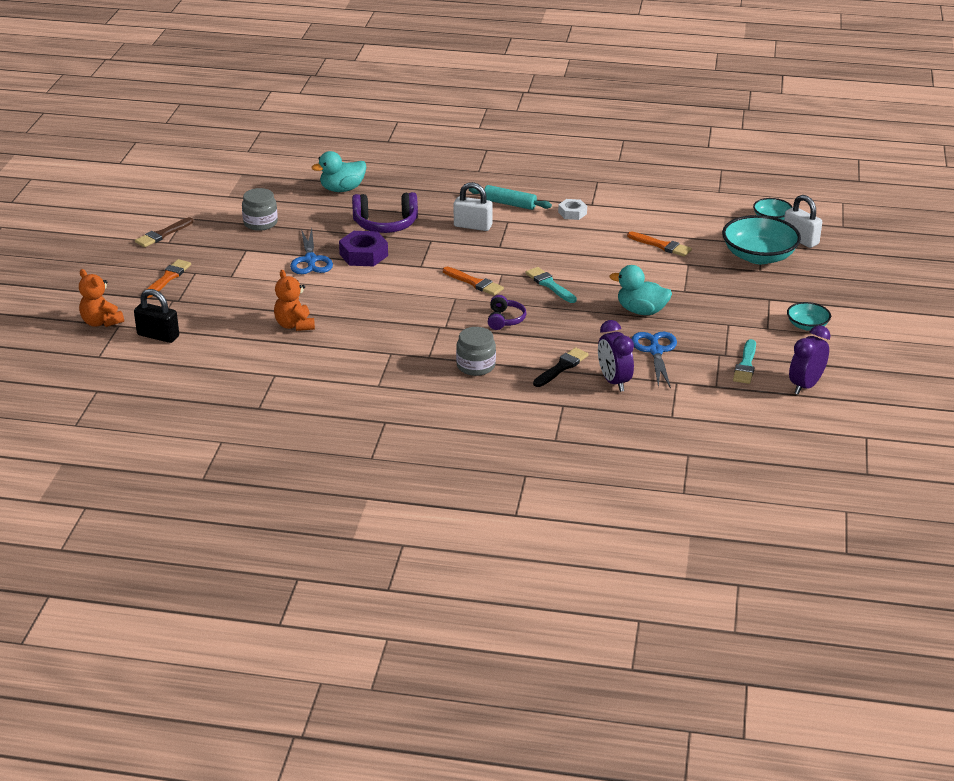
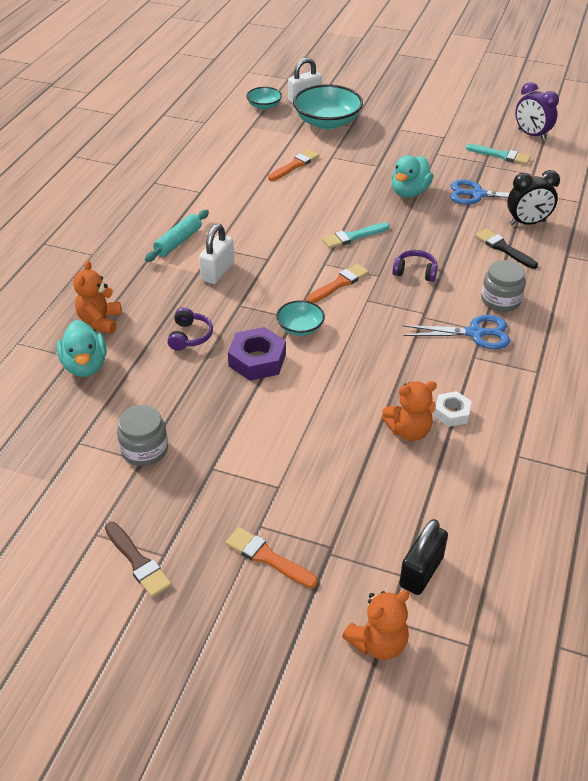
camera: 80 degrees left, 10 degrees up
(310, 260) = (258, 407): blue scissors -> blue scissors (475, 333)
(385, 224) = (190, 336): purple headphones -> purple headphones, size x0.58
(394, 187) = (100, 321): none -> orange teddy bear
(572, 213) = (214, 205): white nut -> white nut (451, 413)
(613, 381) = (527, 223): purple clock -> black clock
(807, 325) = (442, 119): turquoise bowl -> turquoise bowl (300, 327)

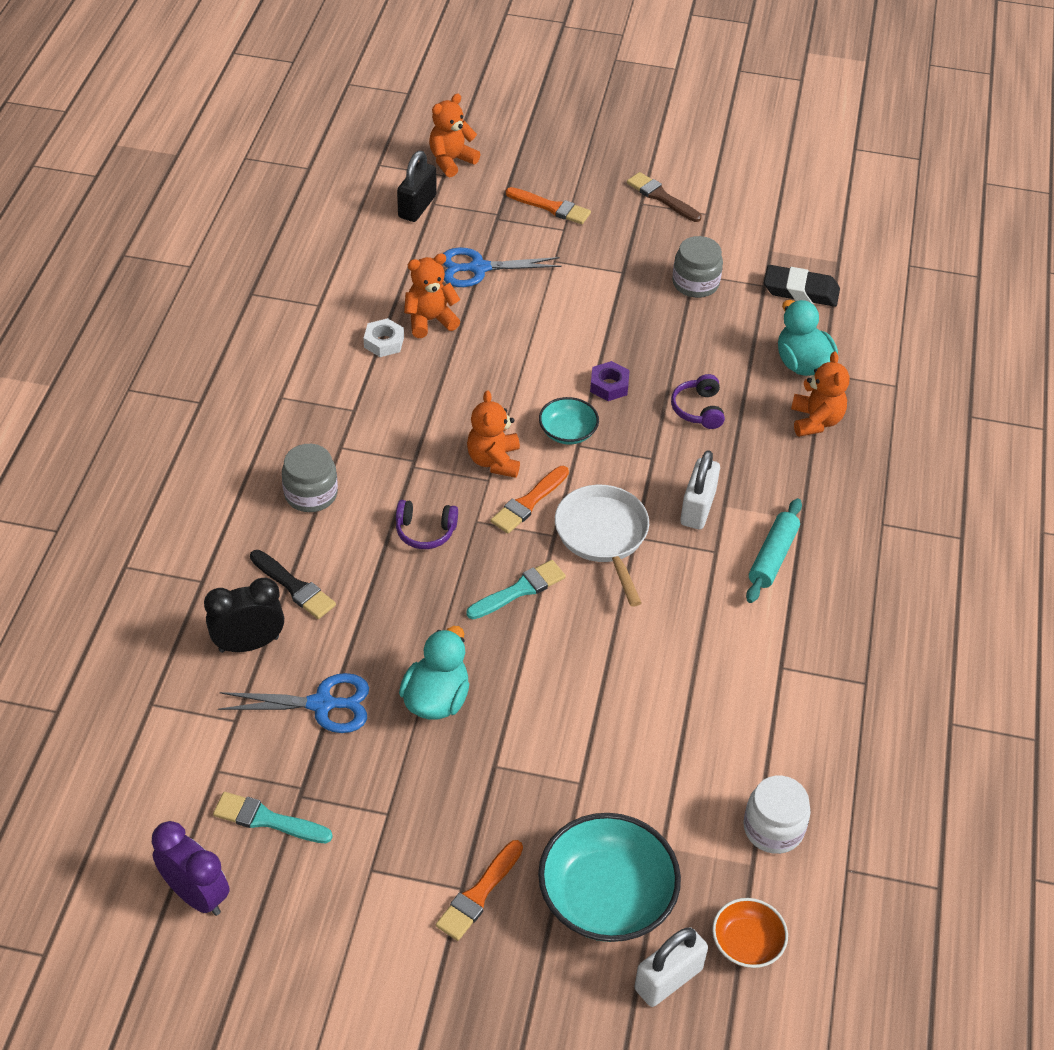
camera: 170 degrees right, 5 degrees up
(47, 433) = (800, 291): none -> black eraser
(235, 136) = (773, 828): none -> white jar
(257, 360) = (609, 385): purple nut -> purple nut, size x0.62
(264, 106) = (747, 943): turquoise bowl -> orange bowl
(290, 261) = (603, 536): none -> white pan
(294, 165) = (642, 751): orange brush -> orange brush (479, 893)
(361, 312) = (494, 461): none -> orange teddy bear
(475, 333) = (349, 441): blue scissors -> blue scissors (478, 268)

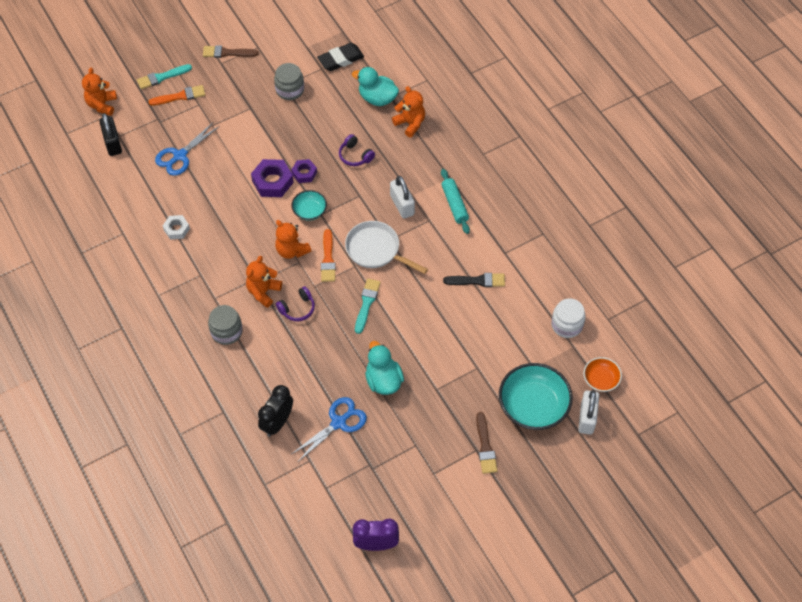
camera: 40 degrees left, 10 degrees up
(268, 820) = (370, 489): turquoise brush -> turquoise brush (162, 77)
(294, 586) = (268, 381): black brush -> black brush (477, 281)
(430, 320) = (186, 201): orange teddy bear -> orange teddy bear (263, 292)
(479, 893) = (485, 446): orange brush -> brown brush
(558, 369) = (272, 182): none -> purple nut

